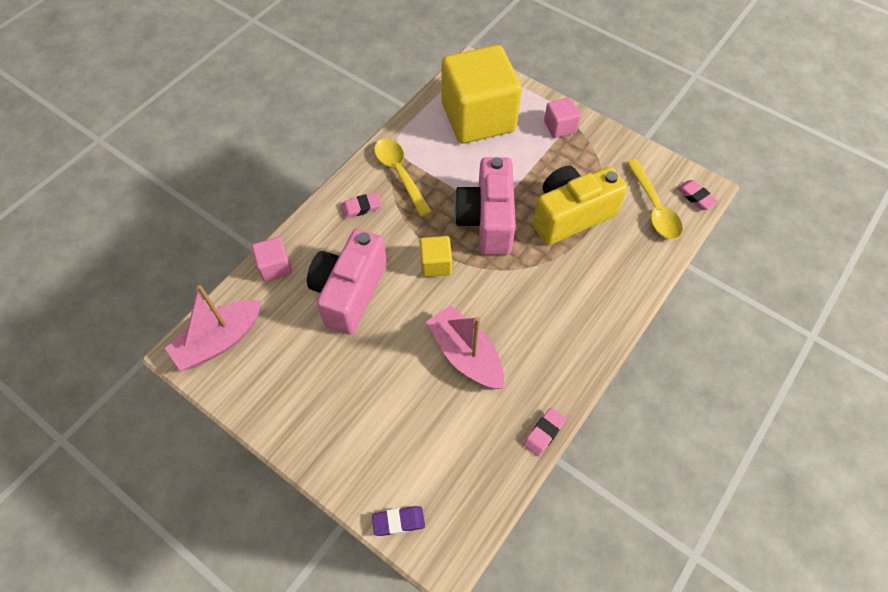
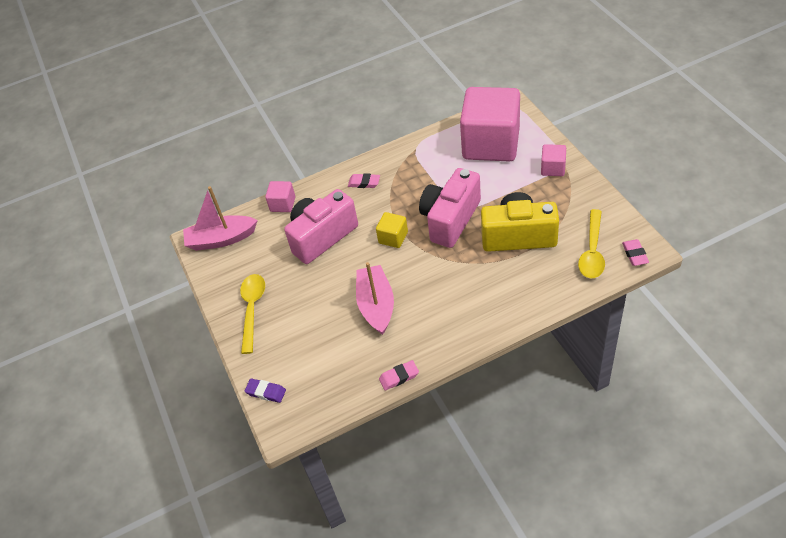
camera: 35 degrees right, 10 degrees down
(400, 174) = (406, 168): yellow spoon -> yellow spoon (252, 309)
(478, 117) = (491, 144): yellow cube -> pink cube

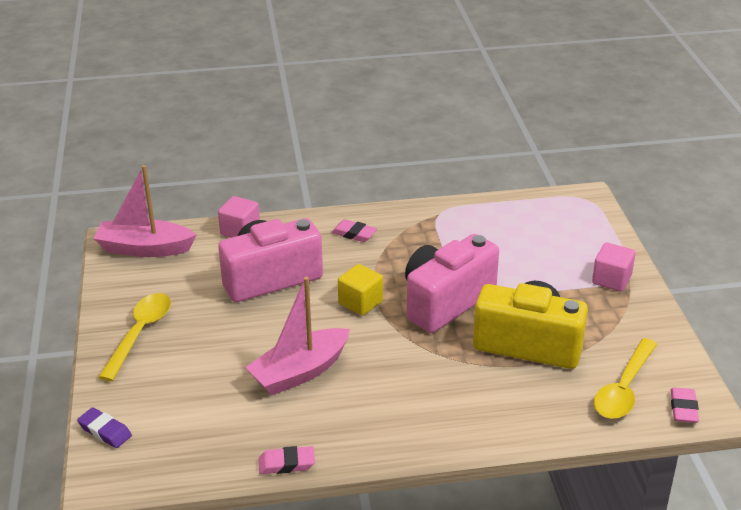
camera: 10 degrees right, 15 degrees down
(376, 305) = (299, 372): pink boat -> pink boat turned 135 degrees counterclockwise
(491, 144) = (540, 232): pink cube -> none

